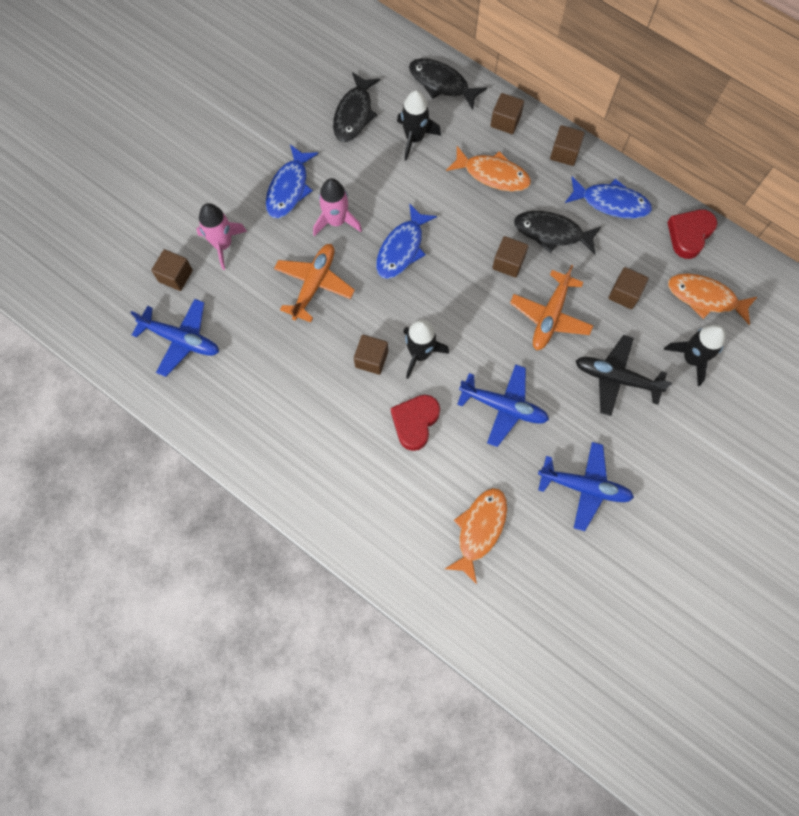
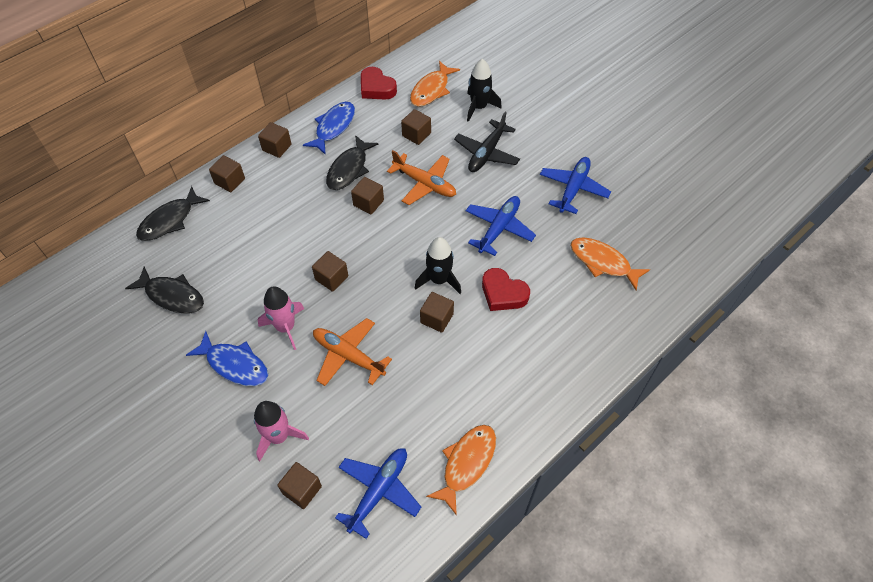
camera: 80 degrees left, 15 degrees down
(402, 248) = (331, 278): blue fish -> brown cube
(414, 138) = (219, 250): black rocket -> none
(492, 174) = (279, 199): orange fish -> orange fish (466, 464)

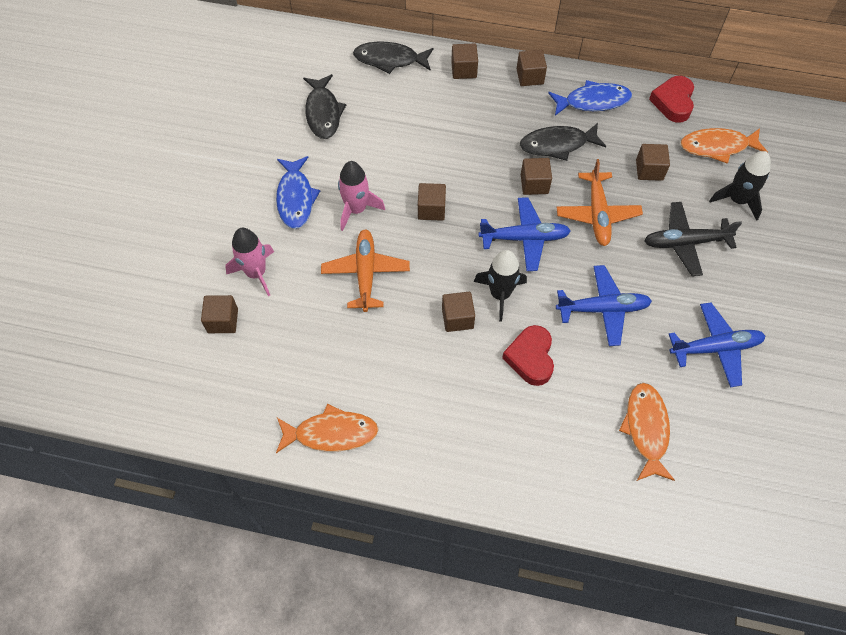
camera: 55 degrees right, 5 degrees up
(379, 491) = (259, 378): blue plane -> blue plane (525, 238)

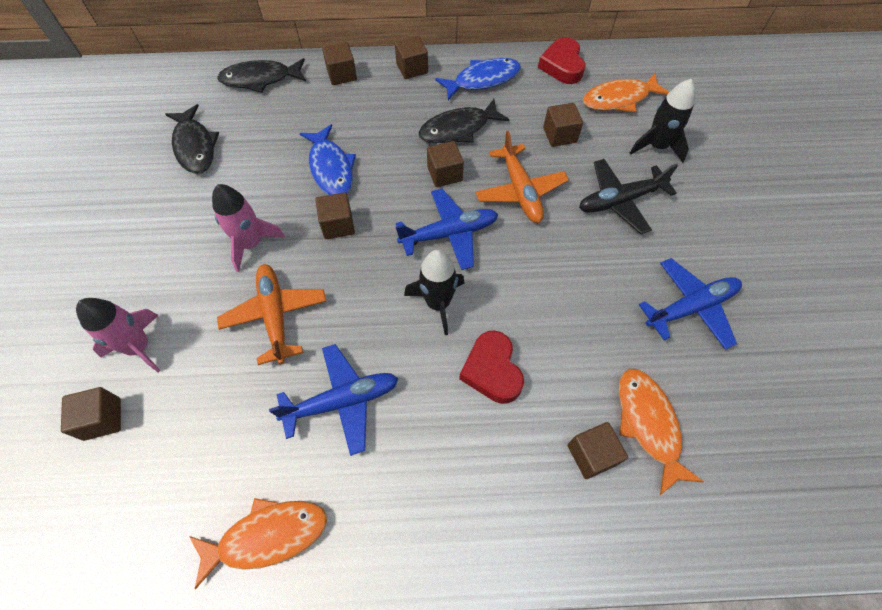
camera: 15 degrees left, 0 degrees up
(295, 198) = (176, 246): blue fish -> blue fish (331, 168)
(457, 318) = (395, 343): brown cube -> brown cube (591, 454)
(603, 309) = (557, 293): blue plane -> blue plane (342, 401)

